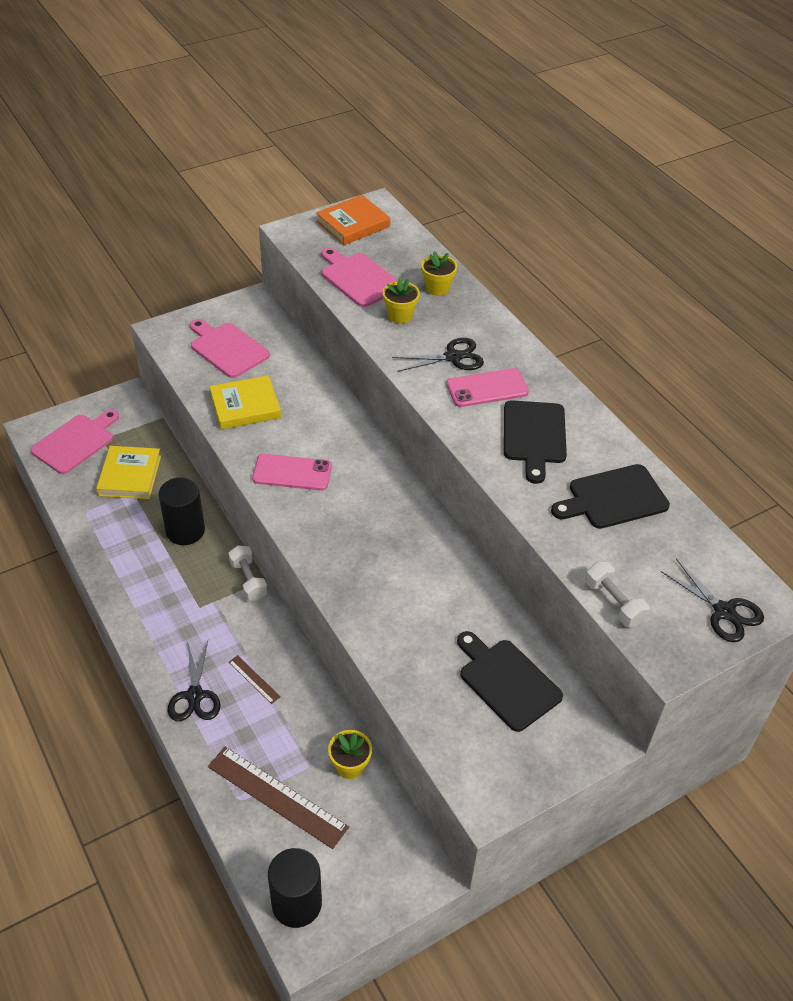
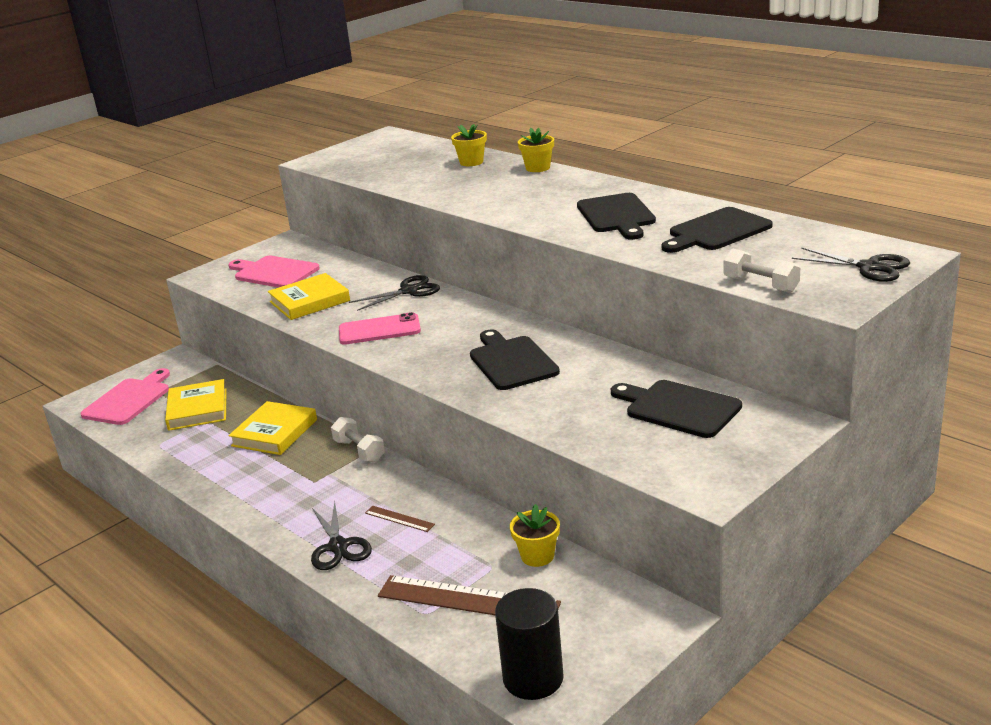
camera: 10 degrees left, 20 degrees down
(185, 531) = (275, 433): black cylinder -> yellow book
(353, 224) = (370, 147): orange book -> none
(358, 278) = (392, 171): pink cutting board -> none
(389, 562) = (511, 361): none -> black cutting board
(400, 315) = (444, 182): yellow flower pot -> yellow flower pot (538, 168)
(453, 357) = (510, 192): black scissors -> black scissors (409, 291)
(487, 388) = (554, 201): pink phone -> none

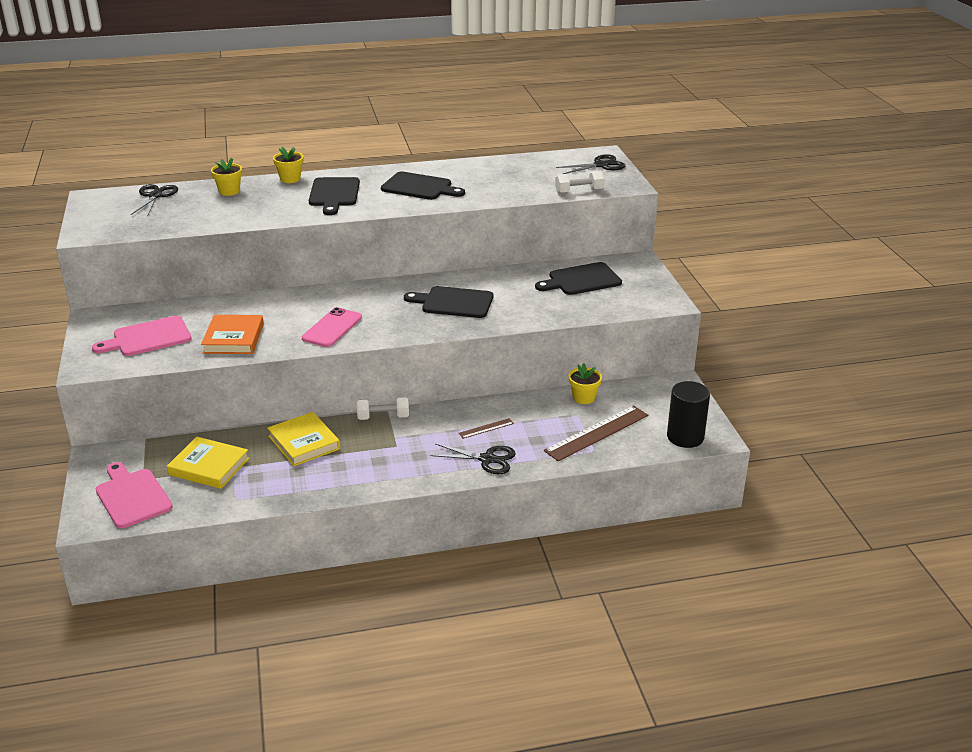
camera: 60 degrees left, 5 degrees up
(309, 301) = (233, 338): yellow book -> orange book
(409, 291) = (290, 300): black scissors -> black scissors (155, 196)
(717, 231) = (493, 175): black cutting board -> black cutting board (334, 194)

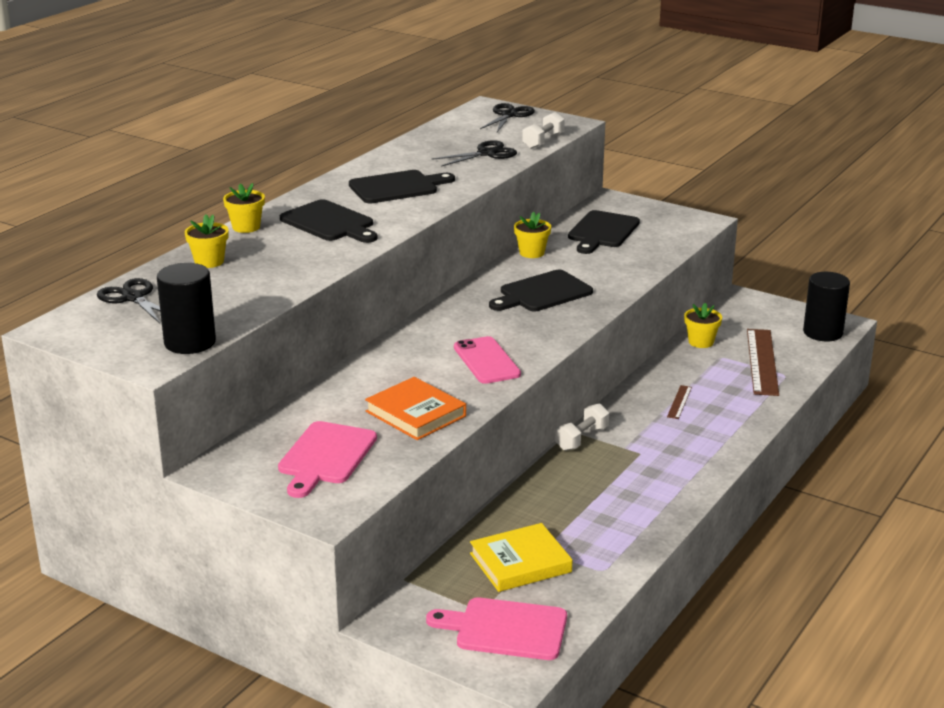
camera: 45 degrees left, 5 degrees down
(122, 232) = (190, 342): none -> black cylinder
(304, 442) = (560, 495): yellow book -> none
(487, 459) = (728, 423): black scissors -> black scissors (486, 153)
(505, 274) = (532, 253): none -> yellow flower pot

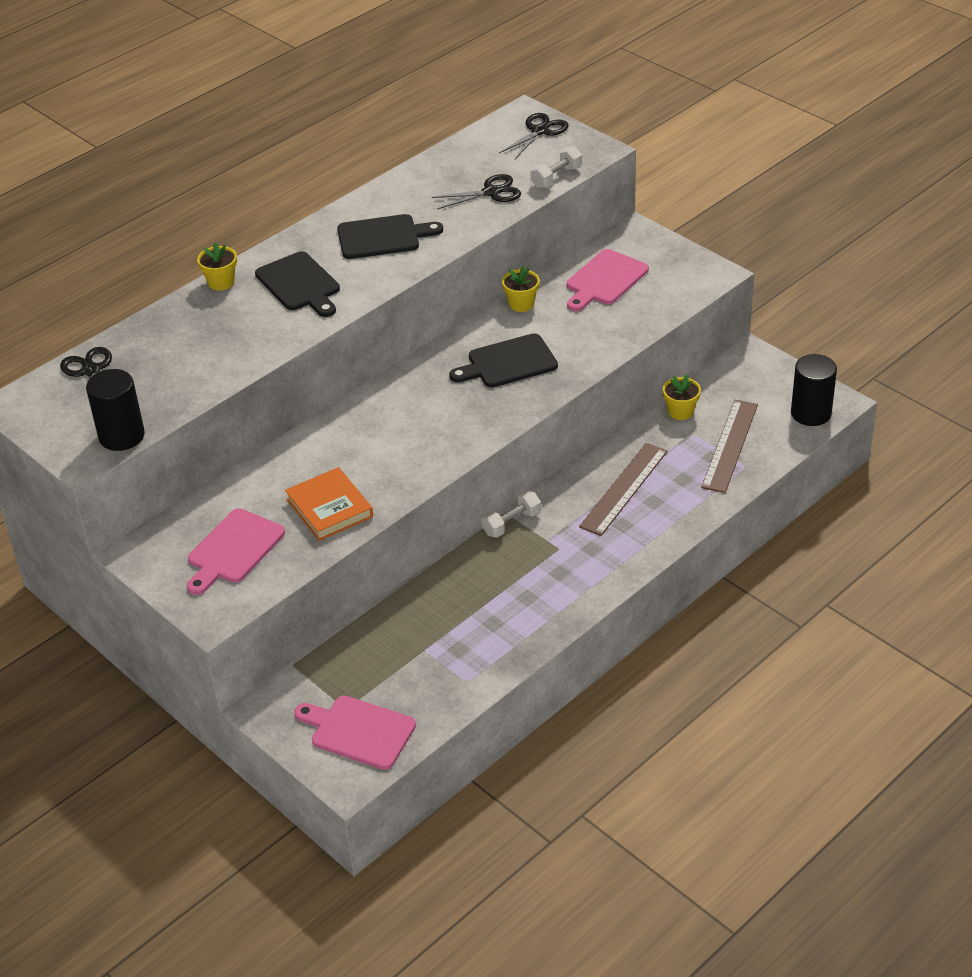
camera: 15 degrees right, 15 degrees up
(209, 262) = (172, 328): yellow flower pot -> none
(486, 361) = (419, 449): pink phone -> none
(520, 563) = (398, 661): yellow book -> none
(602, 231) = (605, 280): black cutting board -> pink cutting board
(679, 402) = (624, 489): brown ruler -> brown ruler, size x2.15

